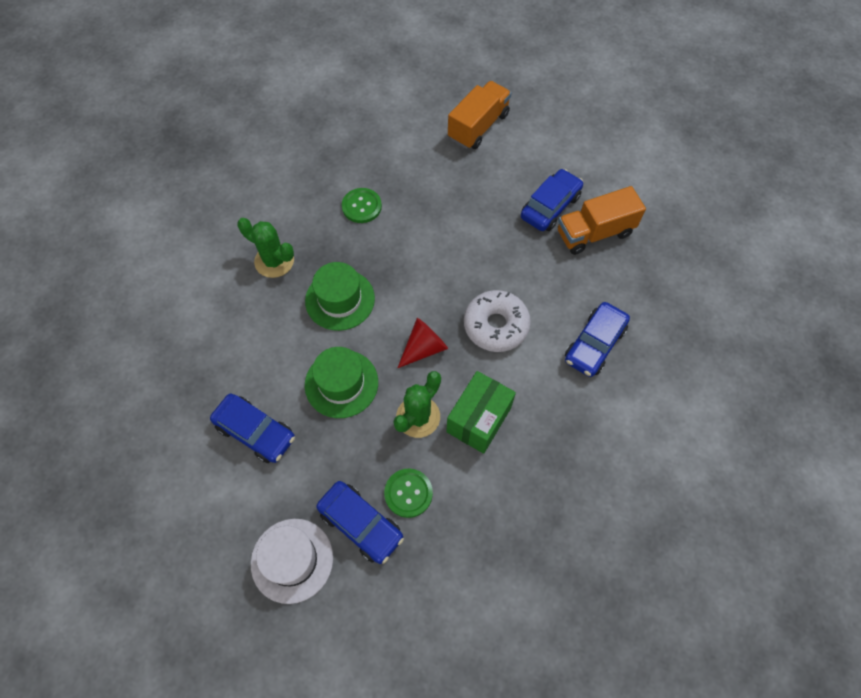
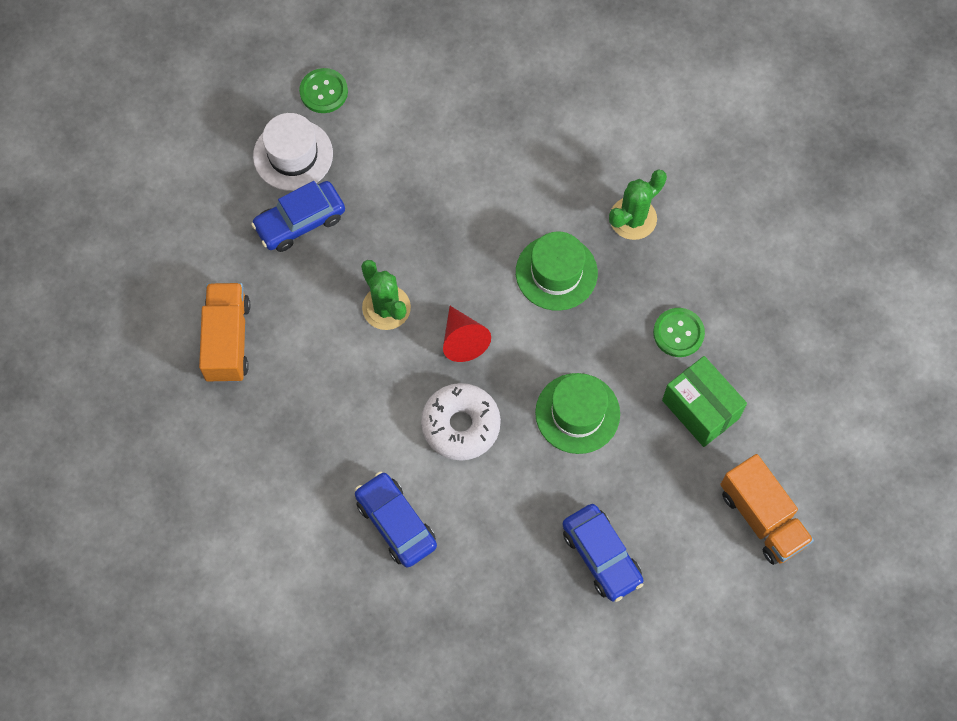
camera: 110 degrees right, 5 degrees up
(255, 432) = (432, 153): blue car -> none
(341, 383) = (453, 245): green hat -> green hat (577, 413)
(408, 493) = (311, 273): green button -> green button (323, 92)
(479, 420) = (359, 366): green box -> green box (700, 409)
(594, 233) = (543, 593): orange truck -> orange truck (227, 340)

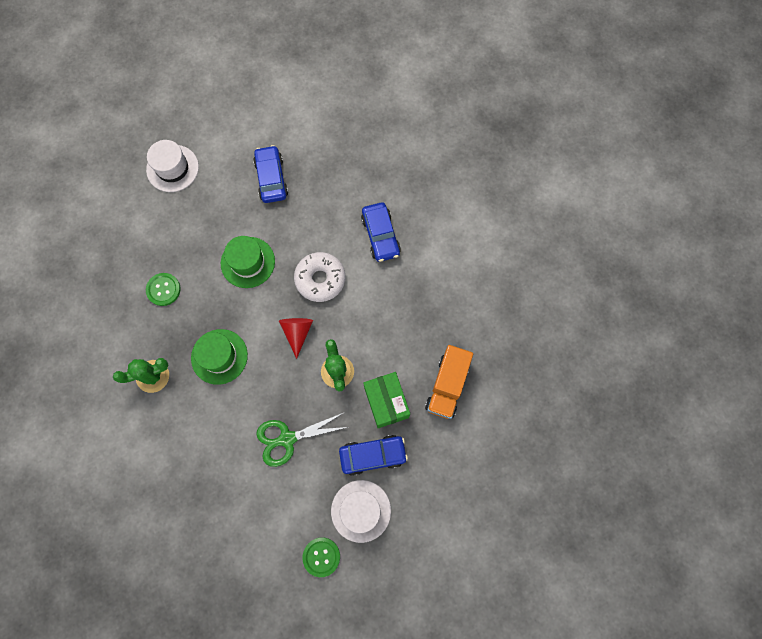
camera: 160 degrees left, 5 degrees up
(420, 203) = (287, 439): none -> green scissors
(700, 409) = (174, 239): green box -> green box (386, 402)
(762, 517) = (172, 168): orange truck -> white hat

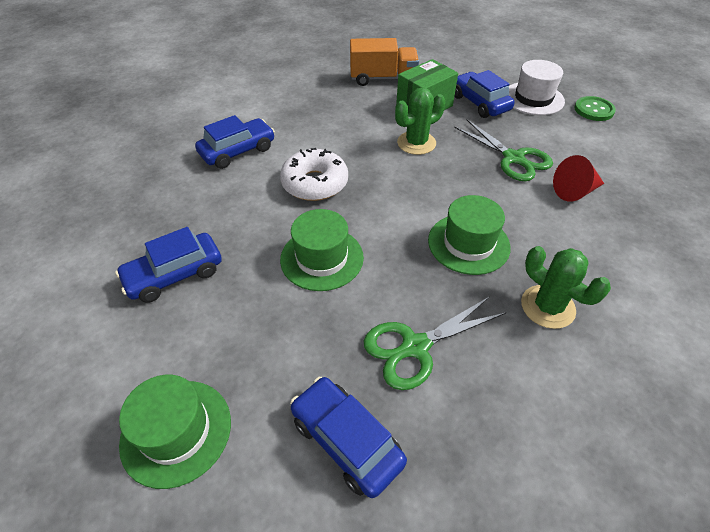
camera: 110 degrees left, 25 degrees down
(132, 239) = (346, 441): none -> blue car
(163, 289) = (414, 347): green button -> green scissors
(172, 168) = (176, 431): white hat -> green hat
(297, 332) = (392, 183): red cone -> red cone (575, 191)

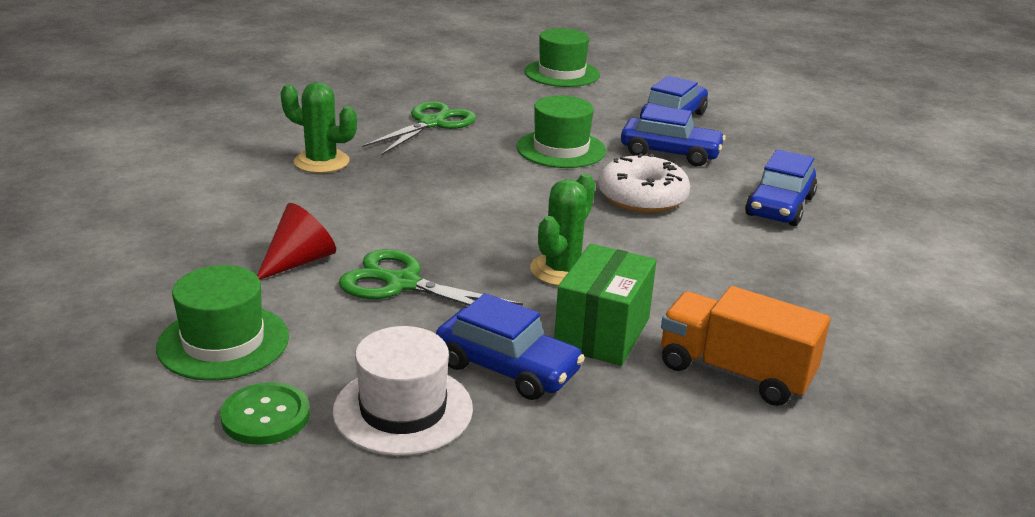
camera: 150 degrees right, 20 degrees down
(346, 441) = (451, 87): blue car -> blue car (670, 153)
(383, 78) = (735, 372): orange truck -> orange truck turned 60 degrees clockwise
(468, 243) = (421, 186): green hat -> green hat (223, 342)

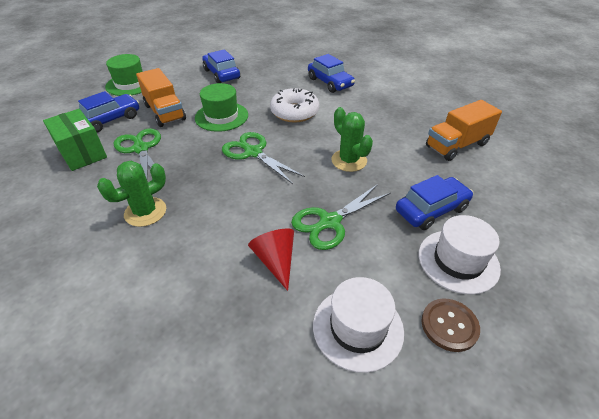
camera: 60 degrees left, 15 degrees up
(223, 342) = (358, 328): green hat -> white hat
(265, 416) = (449, 325): green button -> brown button
(501, 192) = (253, 152): none -> green scissors
(524, 112) = (165, 112): none -> orange truck
(602, 333) = (412, 169): green box -> green box (82, 153)
(670, 153) = (257, 88): blue car -> blue car (110, 120)

